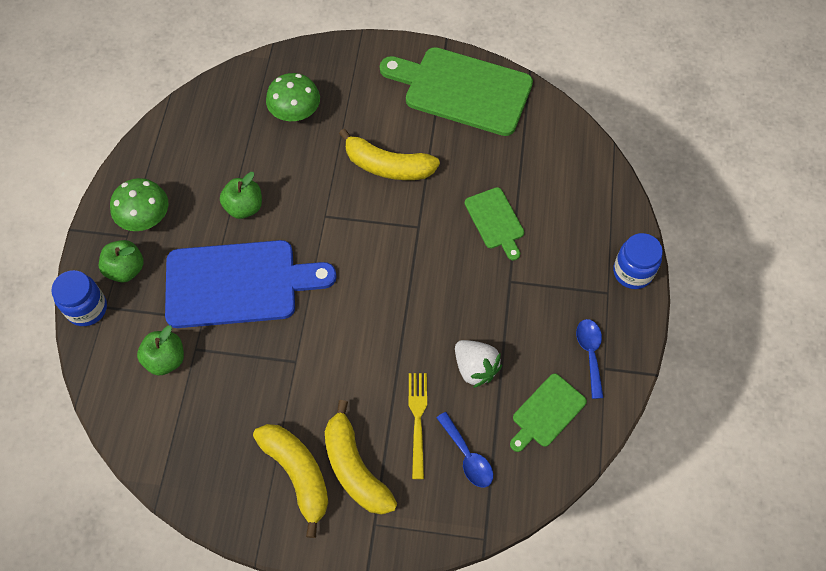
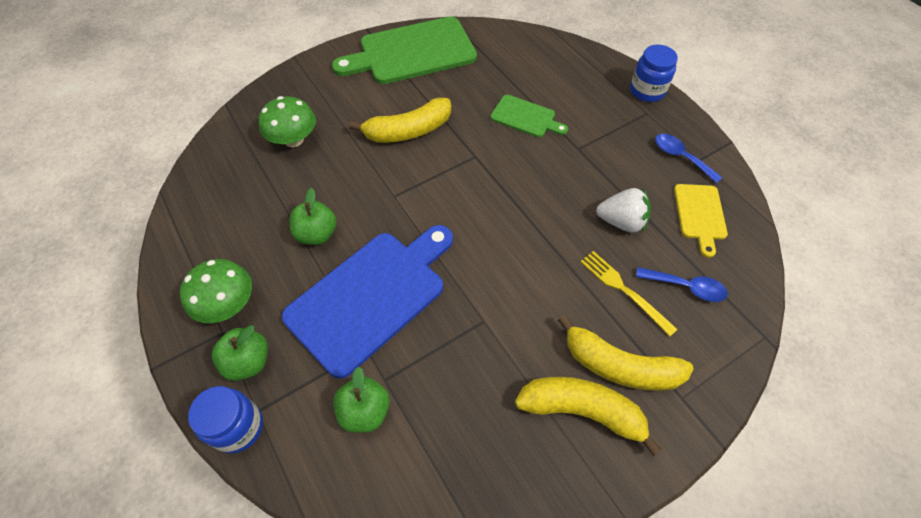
camera: 40 degrees left, 5 degrees down
(546, 413) = (700, 215): green cutting board -> yellow cutting board

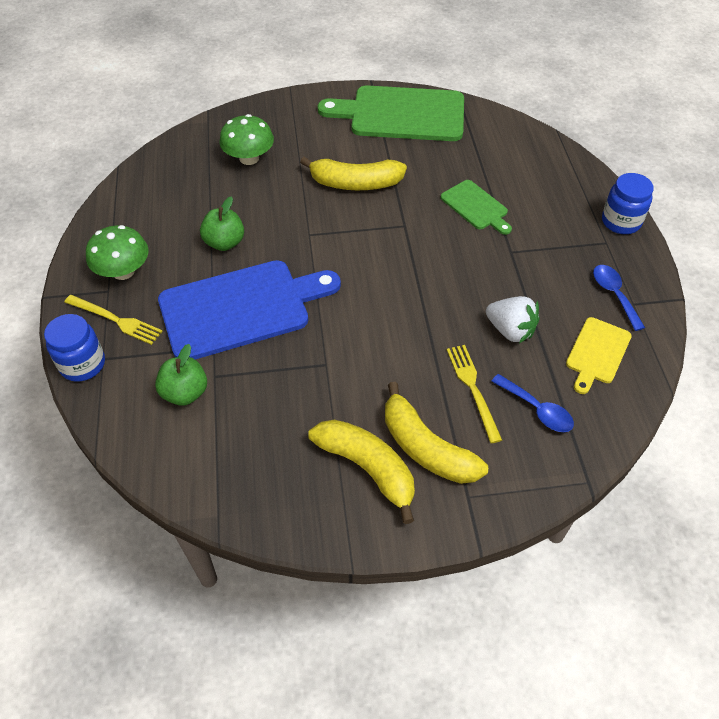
camera: 25 degrees right, 5 degrees down
(248, 362) = (116, 320): green apple -> yellow fork

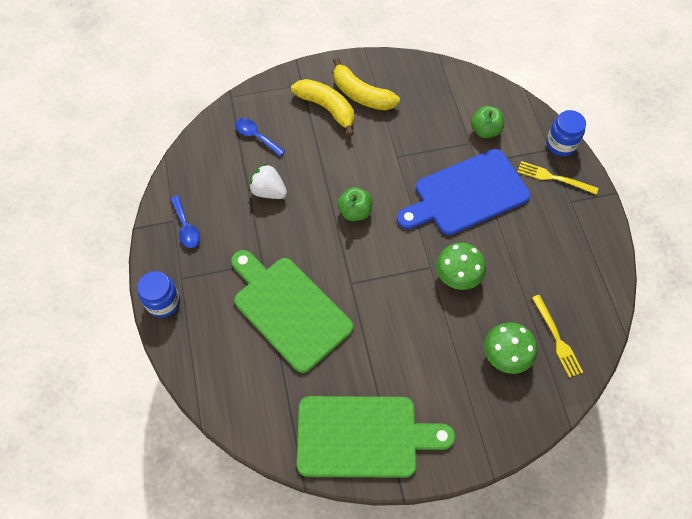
camera: 175 degrees right, 10 degrees up
(123, 271) = (567, 219): green mushroom -> green mushroom (458, 275)
(224, 243) = (497, 253): green apple -> green apple (355, 211)
(355, 183) = (399, 329): yellow banana -> none
(473, 388) = (297, 147): yellow fork -> yellow fork (557, 338)
(476, 207) = (289, 309): green cutting board -> green cutting board, size x2.00
(597, 353) = (209, 178): yellow cutting board -> none

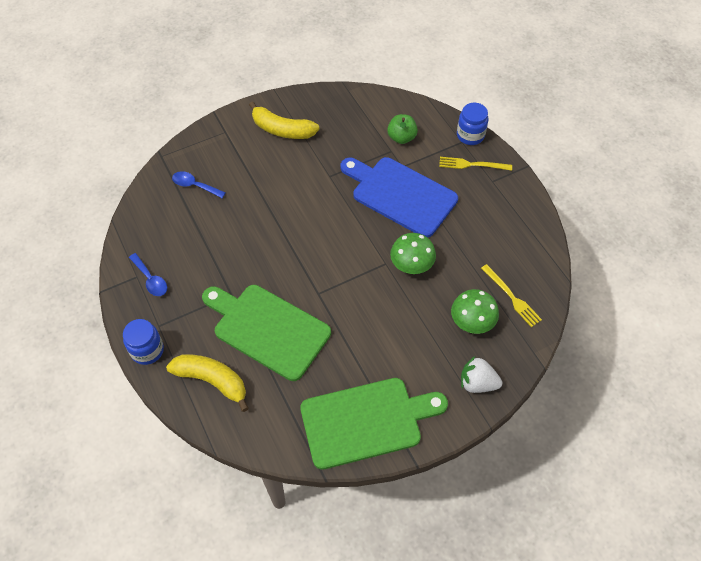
camera: 15 degrees left, 5 degrees down
(268, 191) = (220, 231): white strawberry -> white strawberry (477, 383)
(327, 108) = (254, 148): yellow banana -> yellow banana (212, 381)
(355, 211) = (304, 231): green apple -> none
(466, 194) = (400, 194): blue cutting board -> blue cutting board turned 75 degrees clockwise

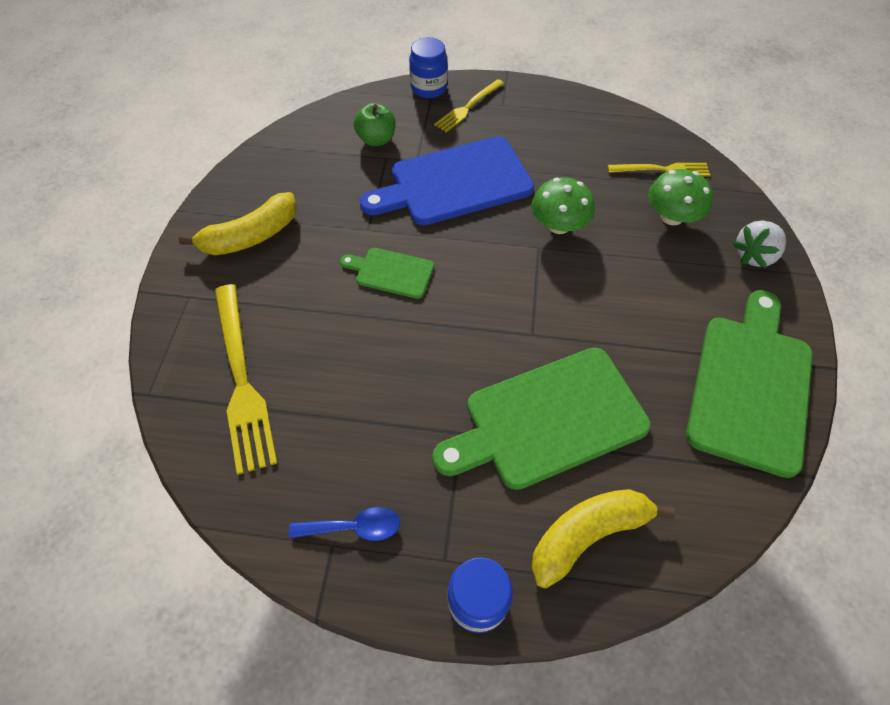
camera: 55 degrees left, 0 degrees up
(194, 185) = (241, 380): blue spoon -> yellow fork
(308, 204) = (391, 272): none -> green cutting board

